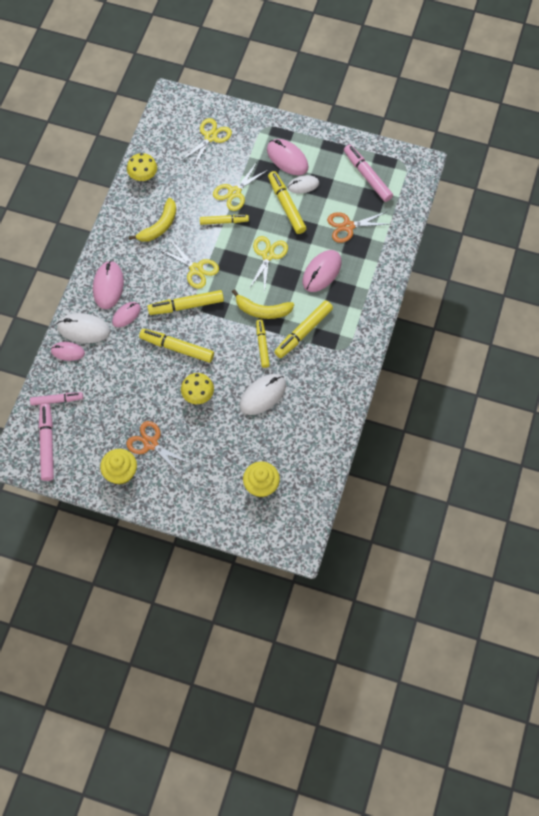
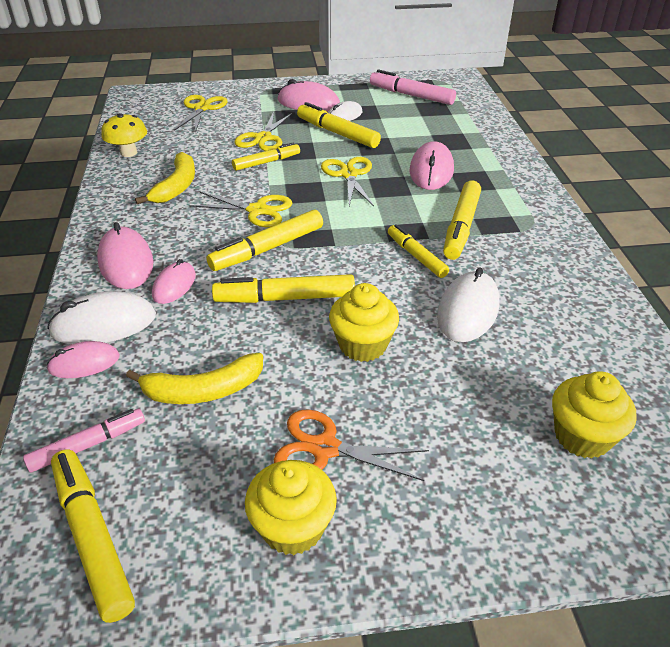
camera: 25 degrees left, 25 degrees down
(47, 444) = (92, 537): pink marker -> yellow marker
(198, 395) = (362, 345): yellow mushroom -> yellow cupcake
(262, 310) = (385, 223): yellow banana -> yellow banana (203, 390)
(348, 226) = (426, 131): orange scissors -> none

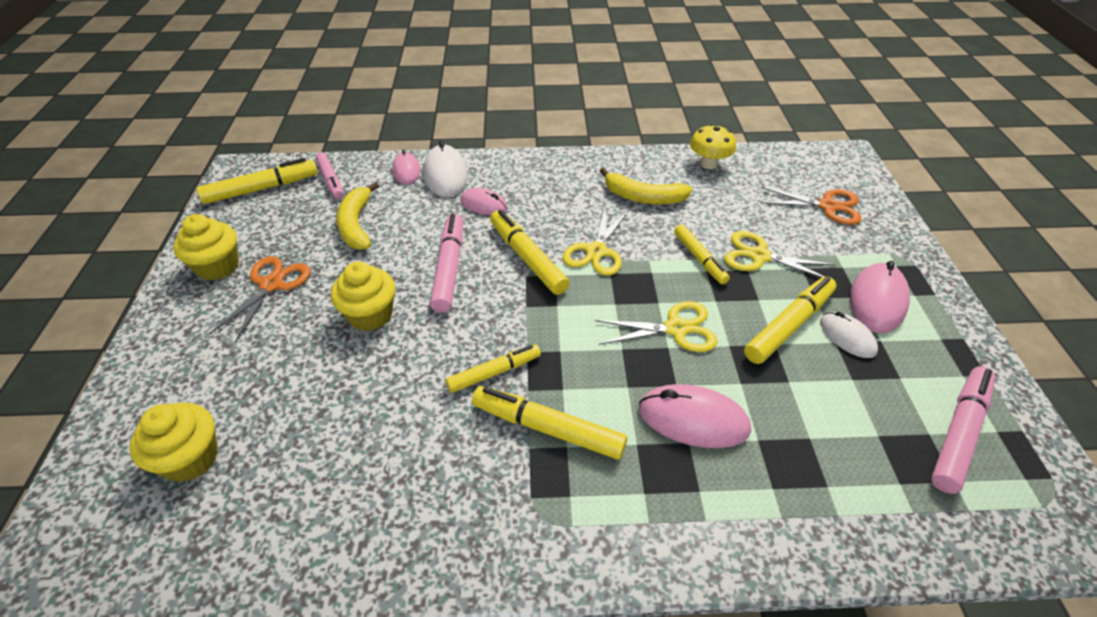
camera: 95 degrees right, 5 degrees up
(126, 262) = (521, 178): pink mouse -> none
(202, 108) = (828, 206): yellow scissors -> orange scissors
(285, 298) = (449, 268): yellow marker -> pink marker
(468, 310) = (390, 403): white mouse -> none

